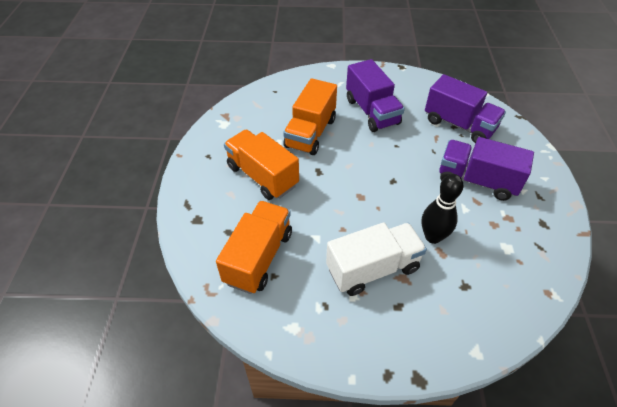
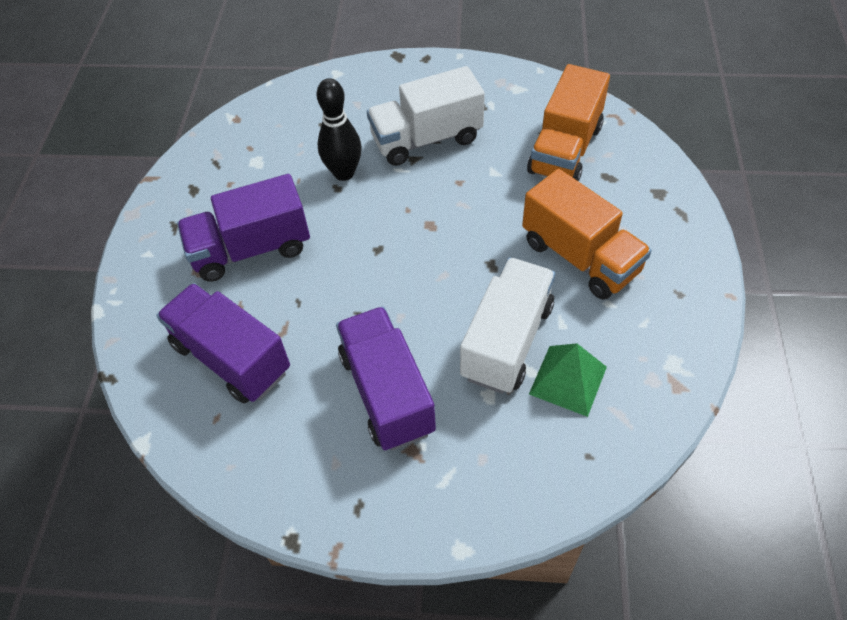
camera: 175 degrees left, 5 degrees up
(280, 117) = (568, 380): none -> green pyramid
(310, 133) = (507, 341): orange truck -> white truck
(477, 180) = (251, 249): purple truck -> purple truck turned 135 degrees clockwise

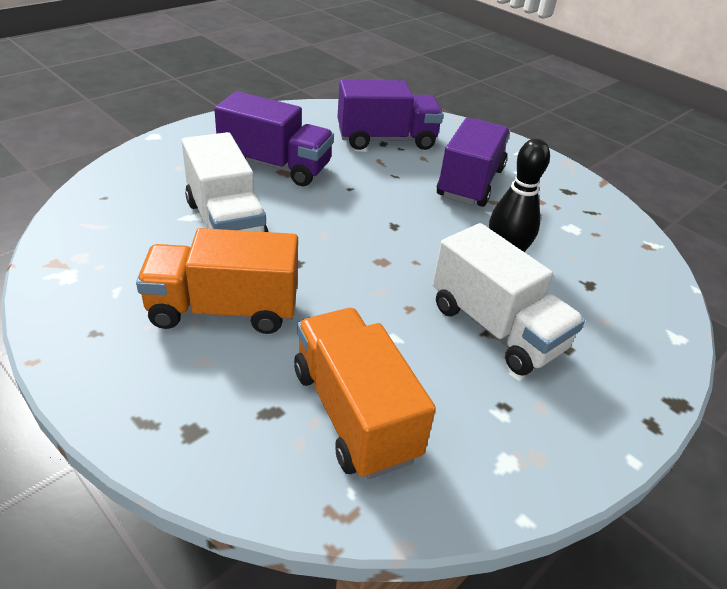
camera: 125 degrees right, 15 degrees down
(426, 139) = (495, 328): white truck -> white truck turned 120 degrees clockwise
(568, 380) = (154, 225): green pyramid -> none

